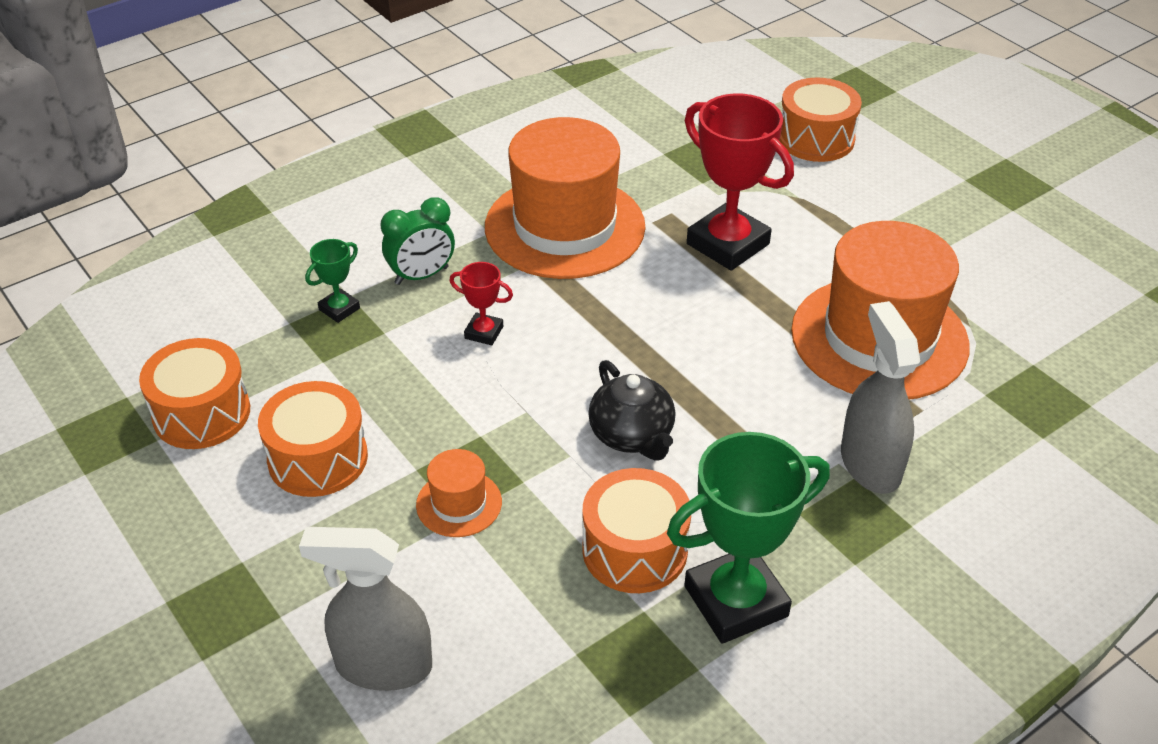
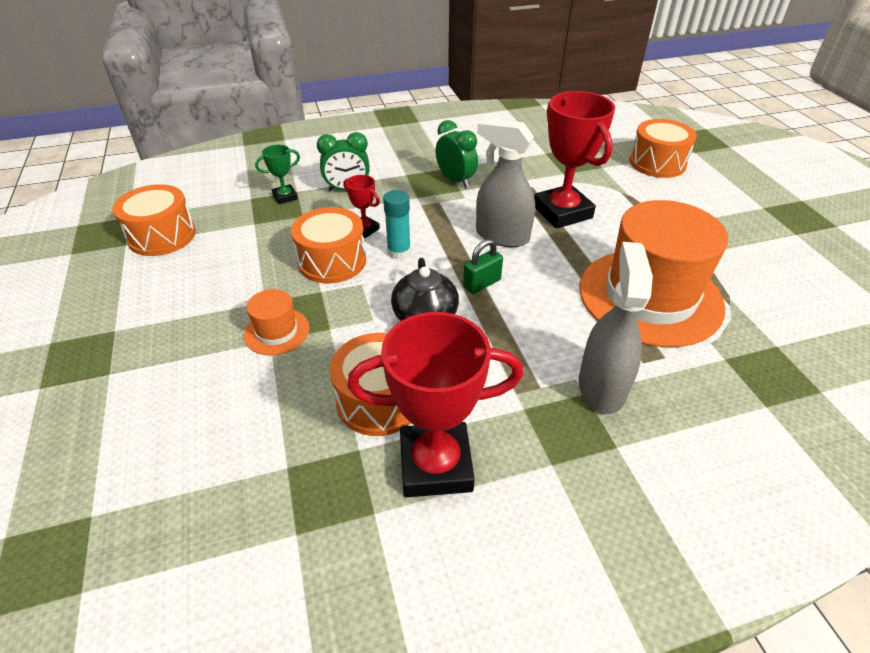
camera: 20 degrees right, 0 degrees up
(318, 458) = (208, 279): orange drum -> orange drum (332, 261)
(383, 665) = (146, 430): grey spray bottle -> grey spray bottle (501, 236)
(549, 354) = (399, 252): none -> turquoise glue stick
(564, 227) = (455, 181): orange hat -> green clock
(677, 372) = (482, 283): none -> green padlock
(736, 601) = (435, 465): green trophy -> red trophy

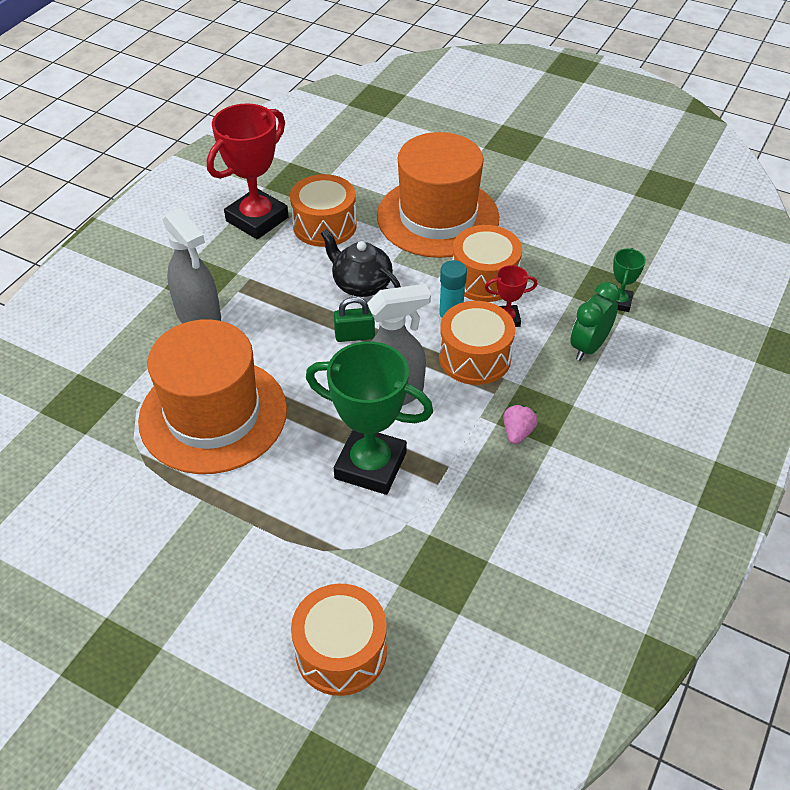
camera: 135 degrees right, 5 degrees up
(162, 236) = (627, 214): orange drum -> orange drum (475, 357)
(276, 331) = (438, 217): orange hat -> orange hat, size x2.31
(455, 181) = (517, 432): green clock -> pink strawberry
(482, 283) = (354, 335): green padlock -> green padlock turned 75 degrees clockwise
(562, 212) = (370, 465): red trophy -> green trophy

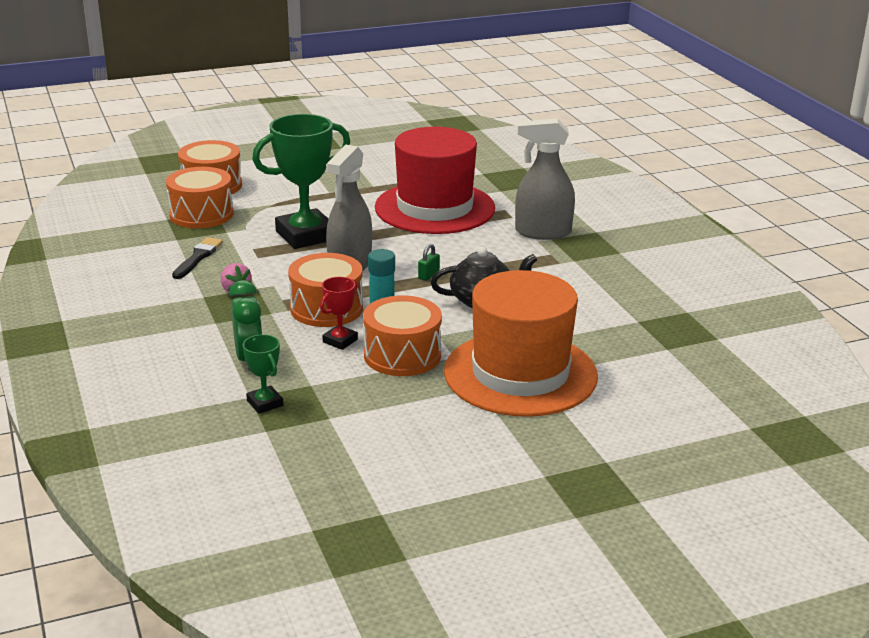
camera: 130 degrees right, 20 degrees down
(213, 415) = (434, 208): orange hat -> red hat
(257, 219) = (638, 291): red trophy -> none
(324, 225) = (587, 316): orange drum -> orange drum (201, 214)
(354, 335) = (428, 275): green padlock -> green padlock, size x0.67
(499, 509) = (198, 257): none -> black brush

